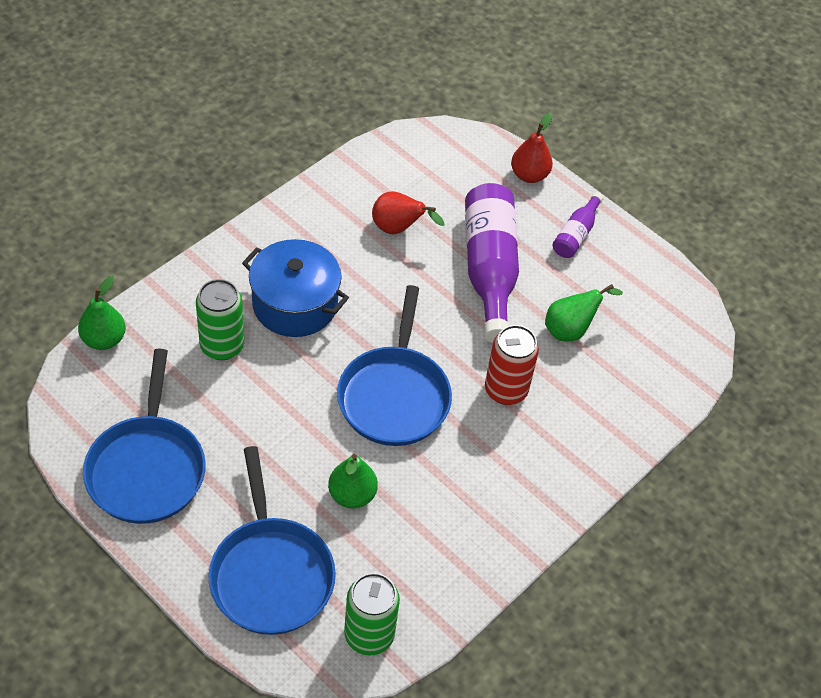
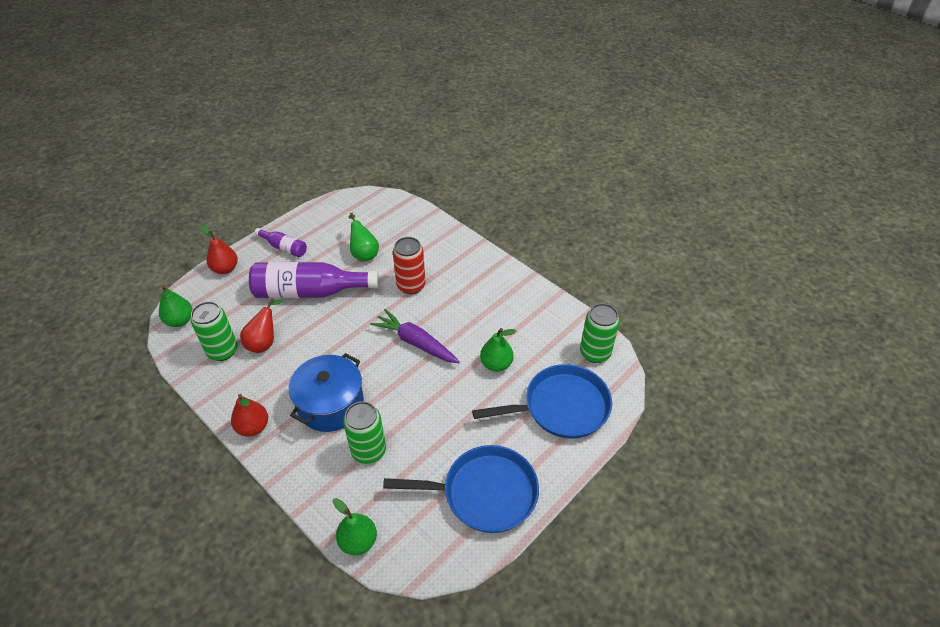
camera: 85 degrees left, 5 degrees down
(267, 231) = (253, 427): none -> red pear
(385, 189) = (222, 351): none -> green can
(394, 396) = (415, 342): blue pan -> purple carrot
(435, 143) = (180, 320): none -> green pear

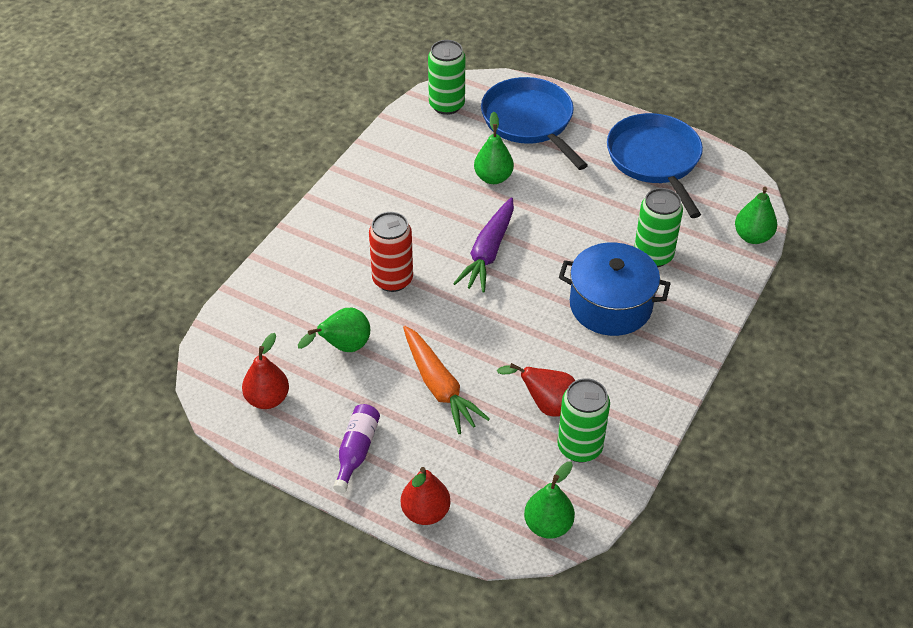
camera: 105 degrees left, 0 degrees up
(253, 427) = (674, 367): red pear -> red pear (267, 399)
(309, 292) = (439, 386): purple bottle -> orange carrot

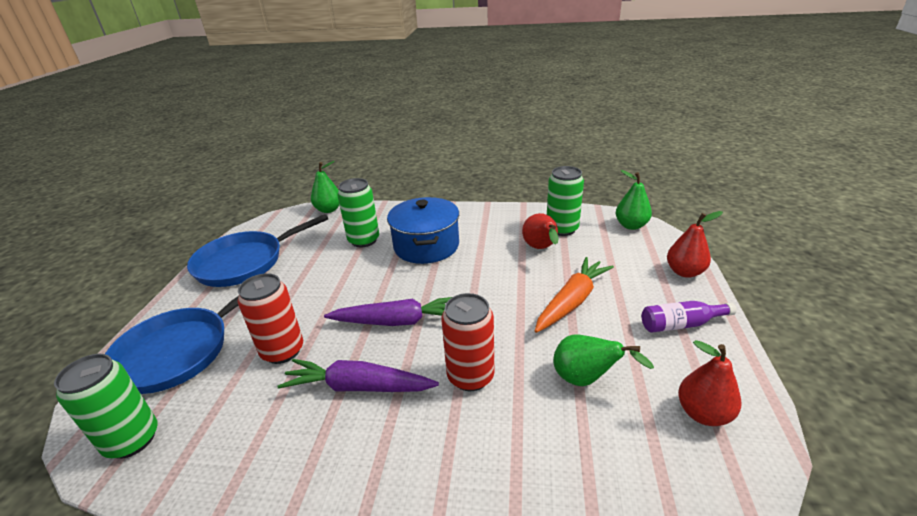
camera: 110 degrees left, 15 degrees down
(424, 214) = (358, 387): none -> purple carrot
(493, 178) = (282, 351): green pear -> red can

